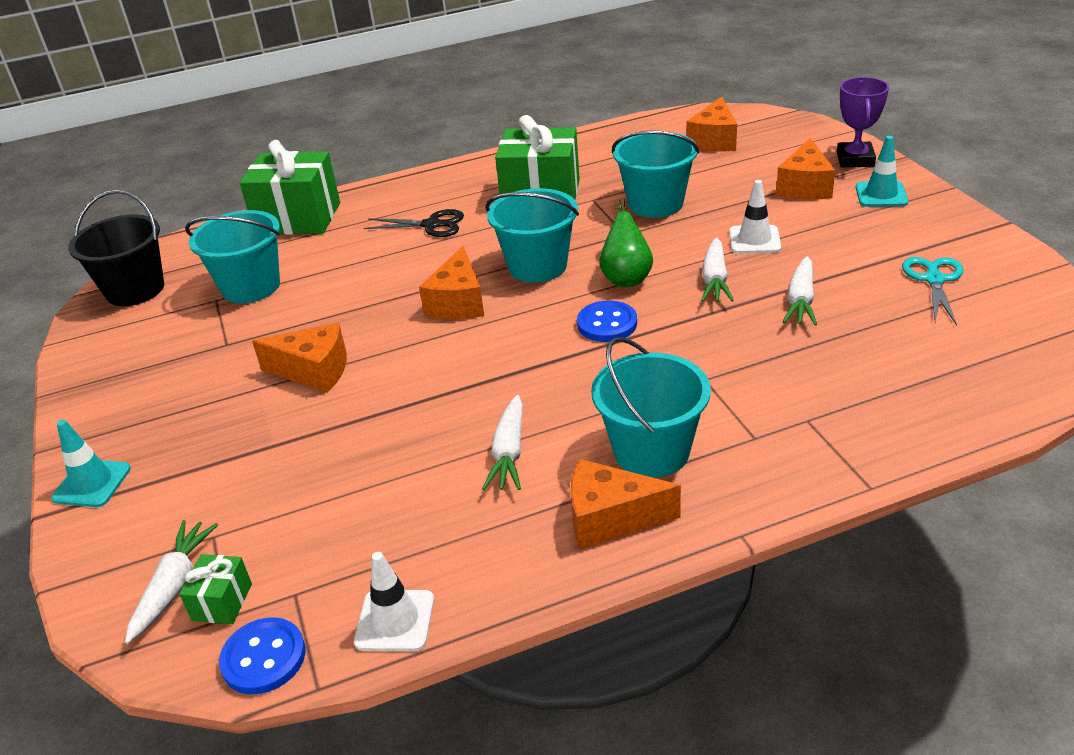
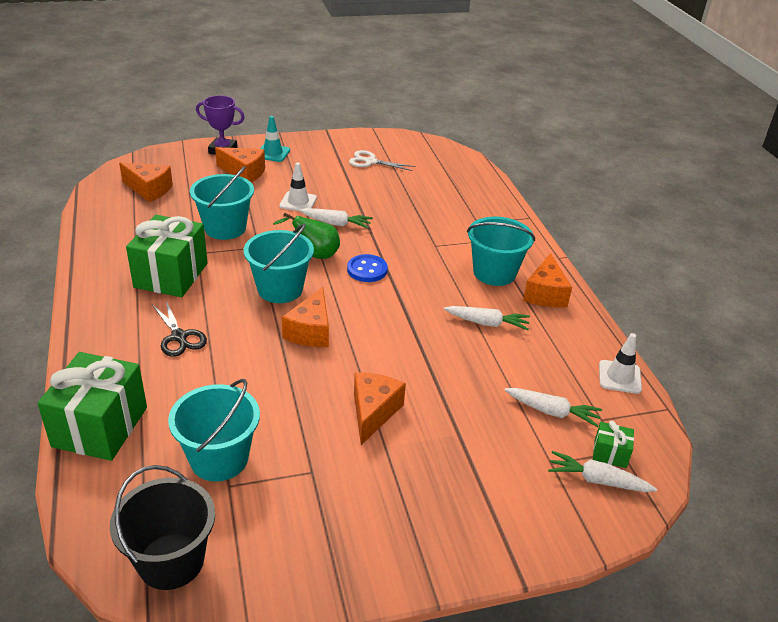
camera: 90 degrees left, 0 degrees up
(92, 483) = (488, 548): turquoise traffic cone -> none
(264, 658) = (650, 431): blue button -> none
(432, 225) = (179, 337): black scissors -> black scissors turned 135 degrees clockwise
(458, 302) = (310, 331): orange cheese -> orange cheese turned 90 degrees clockwise
(800, 300) = (372, 201): white carrot -> white carrot (552, 412)
(934, 279) = (370, 161): turquoise scissors -> white scissors

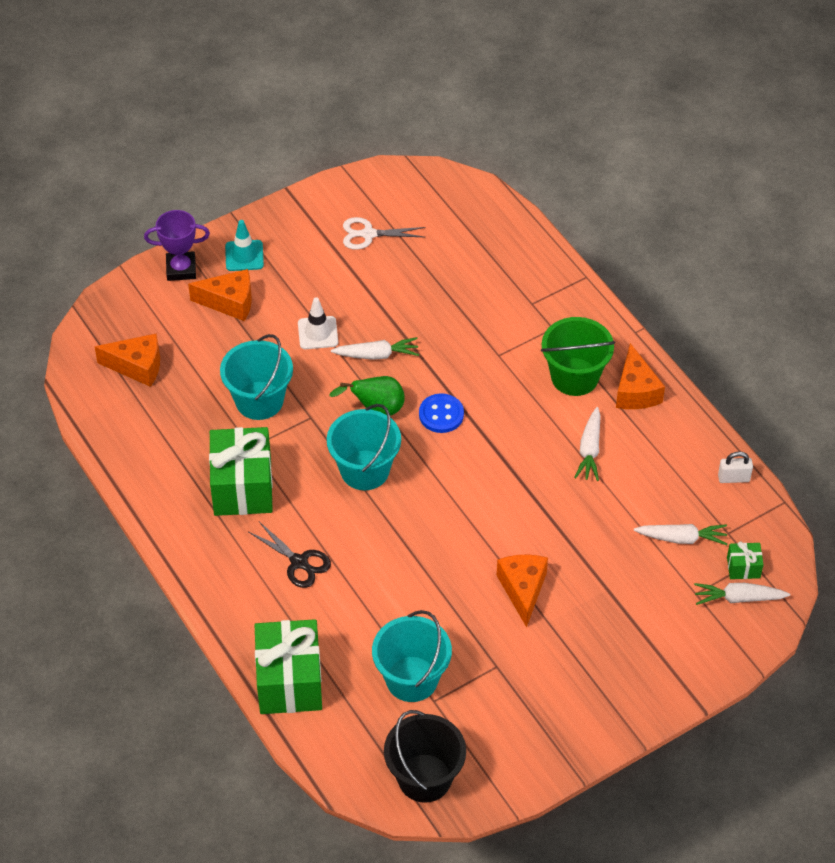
camera: 15 degrees left, 15 degrees up
(310, 331) = (422, 515): orange cheese -> none
(487, 323) = (589, 450): white carrot -> white carrot turned 105 degrees clockwise
(494, 273) = (574, 377): turquoise bucket -> green bucket
(619, 377) = (733, 478): white traffic cone -> white padlock

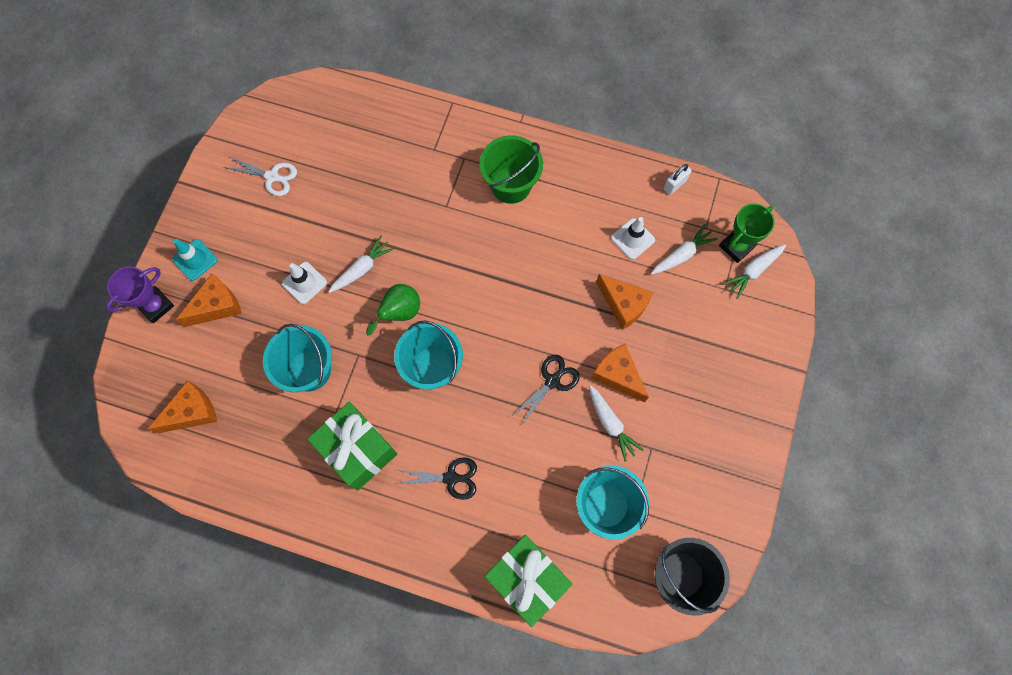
camera: 40 degrees left, 20 degrees up
(368, 234) = (272, 177): white scissors -> white scissors turned 120 degrees counterclockwise
(441, 414) = (447, 282): blue button -> none
(459, 553) = (552, 381): none -> black scissors
(589, 450) = (568, 234): white carrot -> white carrot (611, 424)
(635, 391) = (559, 166): orange cheese -> orange cheese (623, 305)
(647, 494) = (632, 239): none -> white traffic cone
(743, 567) = (736, 246): green gift -> green trophy

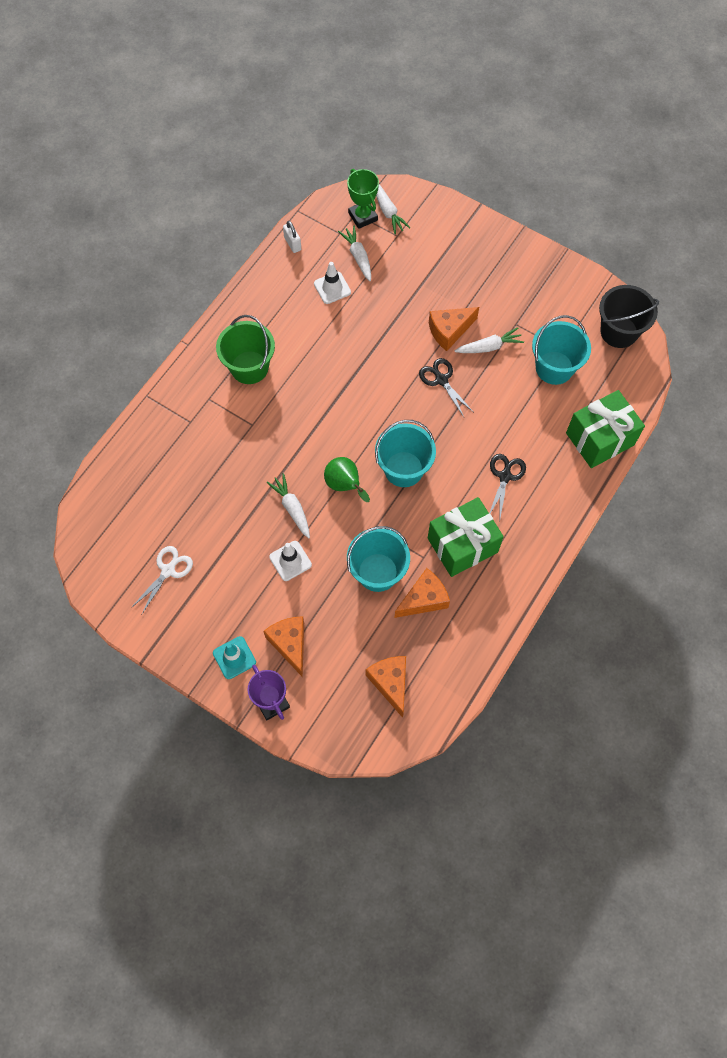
camera: 75 degrees left, 5 degrees down
(623, 305) = (389, 311): orange cheese -> orange cheese (424, 599)

